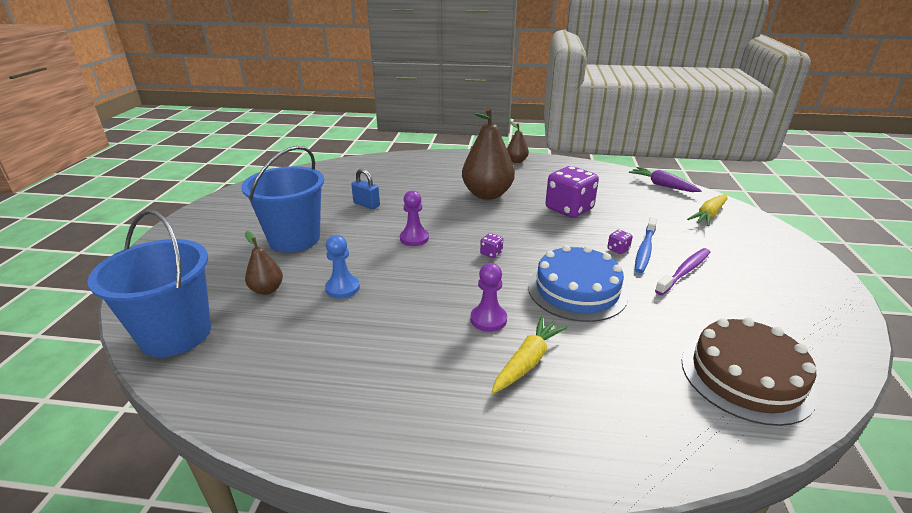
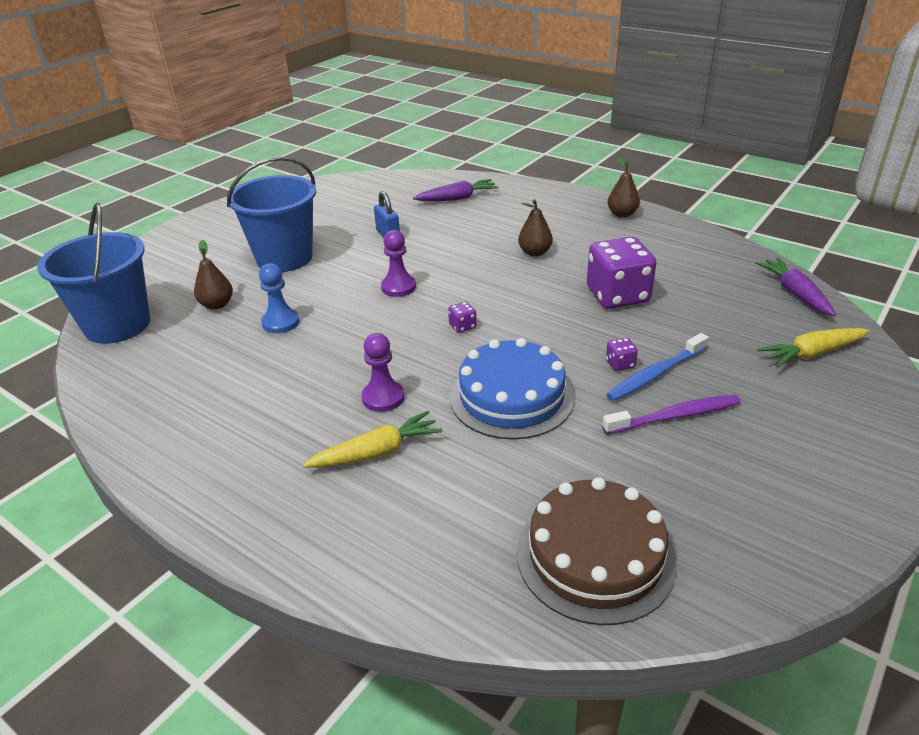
camera: 30 degrees right, 5 degrees up
(394, 171) = (457, 198): none -> purple carrot
(487, 194) = (535, 253): brown pear -> brown pear, size x0.50

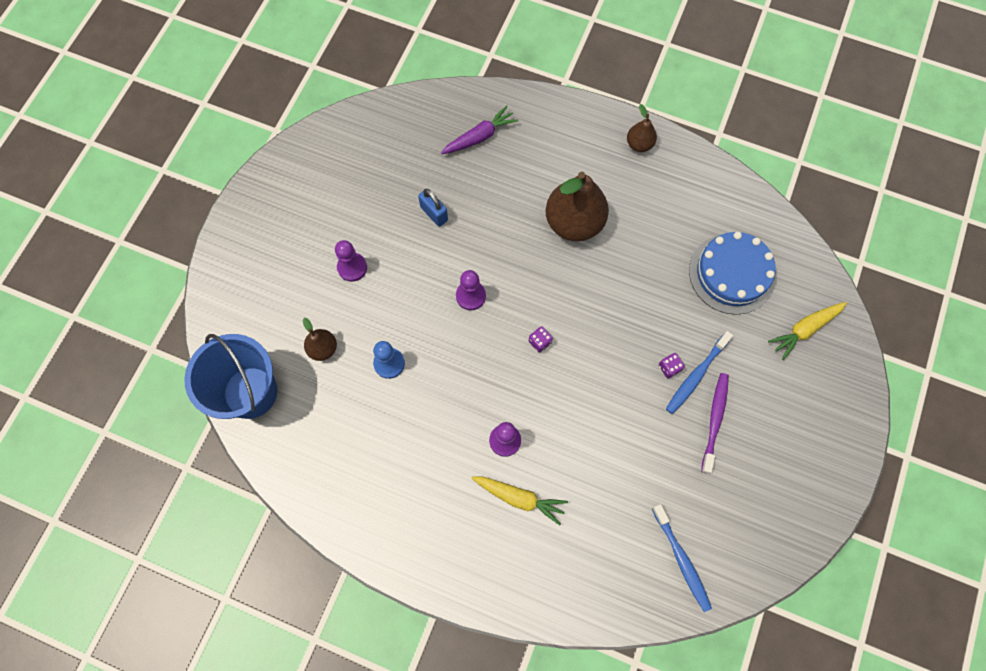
camera: 15 degrees left, 35 degrees up
(284, 258) = (352, 267): blue bucket -> purple pawn
(377, 452) = (520, 498): yellow carrot -> yellow carrot turned 60 degrees clockwise
(511, 397) = (598, 421): blue cake -> blue cake (732, 273)
(535, 253) = (574, 223): brown pear -> brown pear, size x2.02
(595, 556) = (681, 560): brown cake -> blue toothbrush
(617, 296) = (654, 277): purple dice -> none
(675, 416) = (714, 420): purple toothbrush -> purple toothbrush turned 45 degrees counterclockwise
(795, 293) = (791, 250): purple carrot -> none

